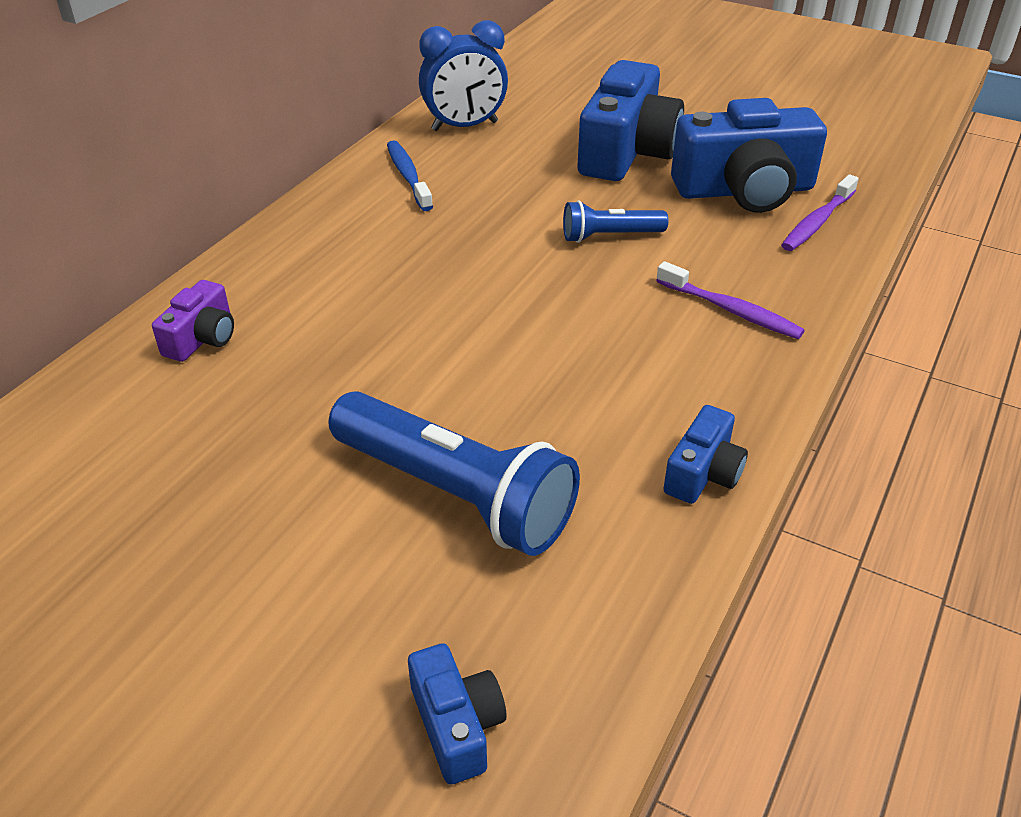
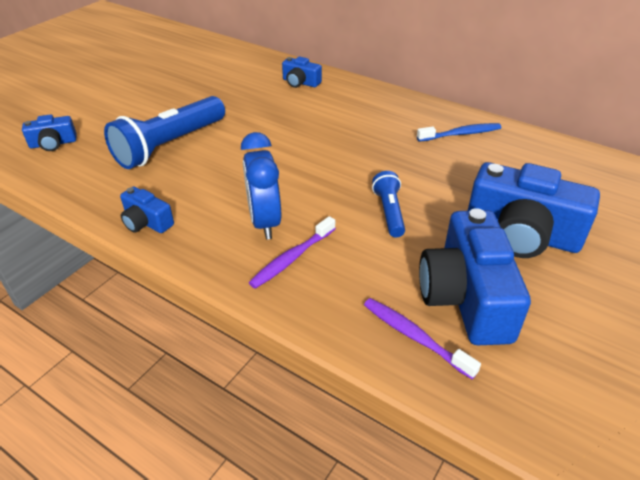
camera: 95 degrees right, 0 degrees up
(202, 338) = (300, 82): purple camera -> blue camera
(465, 126) = (540, 157): blue clock -> blue clock (264, 222)

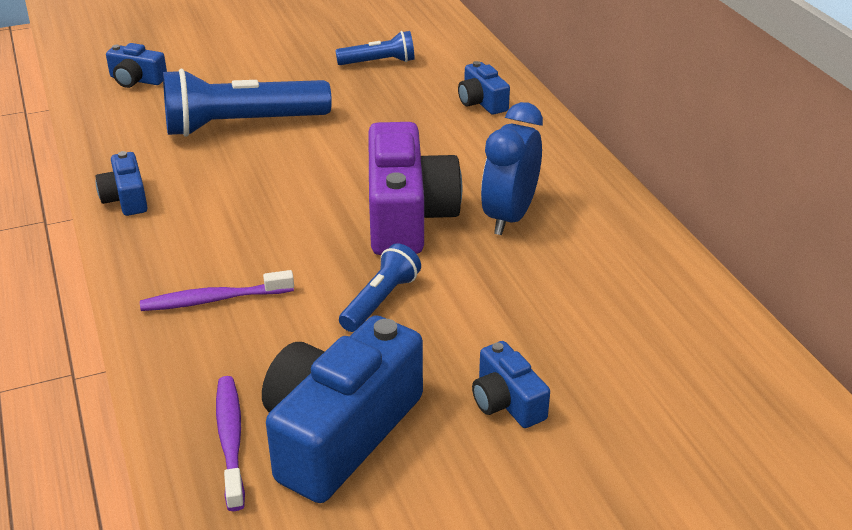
camera: 35 degrees right, 5 degrees down
(211, 80) = (379, 62): none -> blue flashlight
(264, 222) = (234, 249): blue clock -> blue clock (509, 217)
(341, 159) = (407, 216): none -> purple camera
(461, 134) = (606, 248): blue toothbrush -> none
(521, 234) = (507, 401): blue camera -> blue camera, size x0.49

